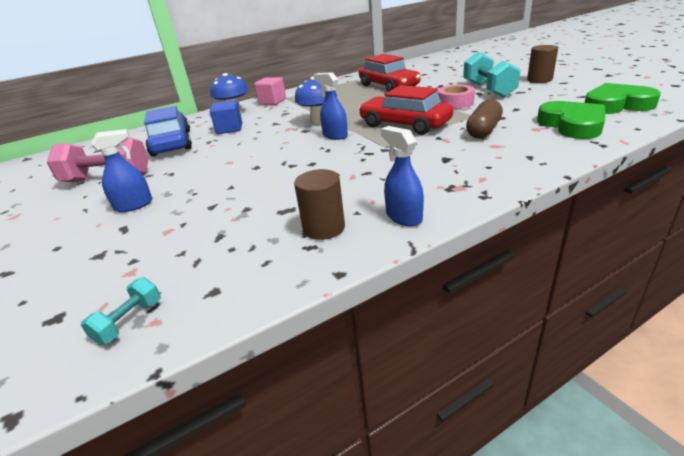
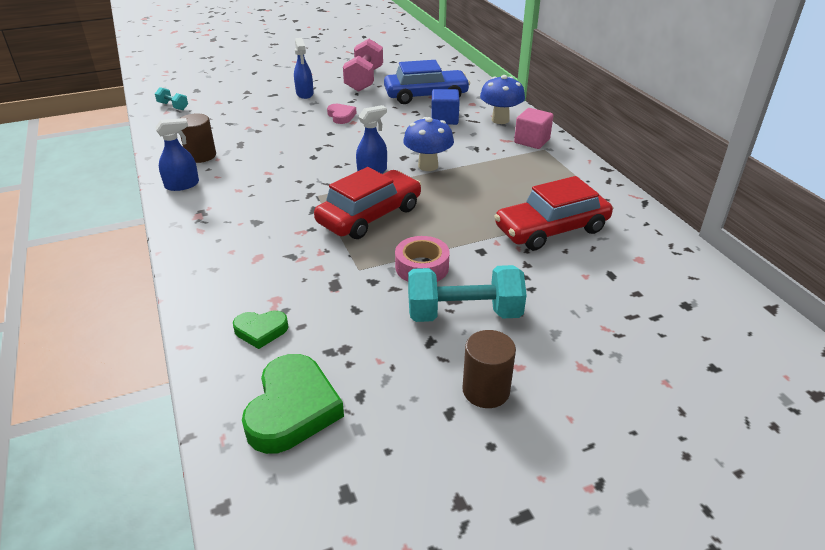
camera: 95 degrees right, 5 degrees up
(212, 170) = (341, 116): none -> pink heart
(483, 130) = (304, 261): brown capsule -> none
(572, 125) = (261, 331): green heart -> green heart, size x0.55

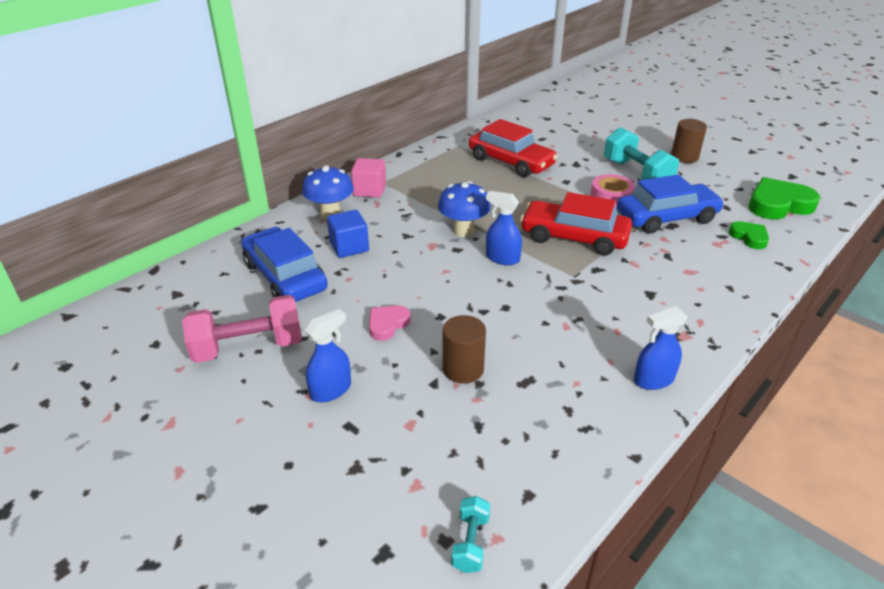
camera: 115 degrees left, 0 degrees up
(182, 185) = (653, 380): blue spray bottle -> blue spray bottle turned 60 degrees counterclockwise
(201, 156) = (584, 402): brown cylinder -> brown cylinder (463, 369)
(351, 288) = (666, 218): none -> blue car

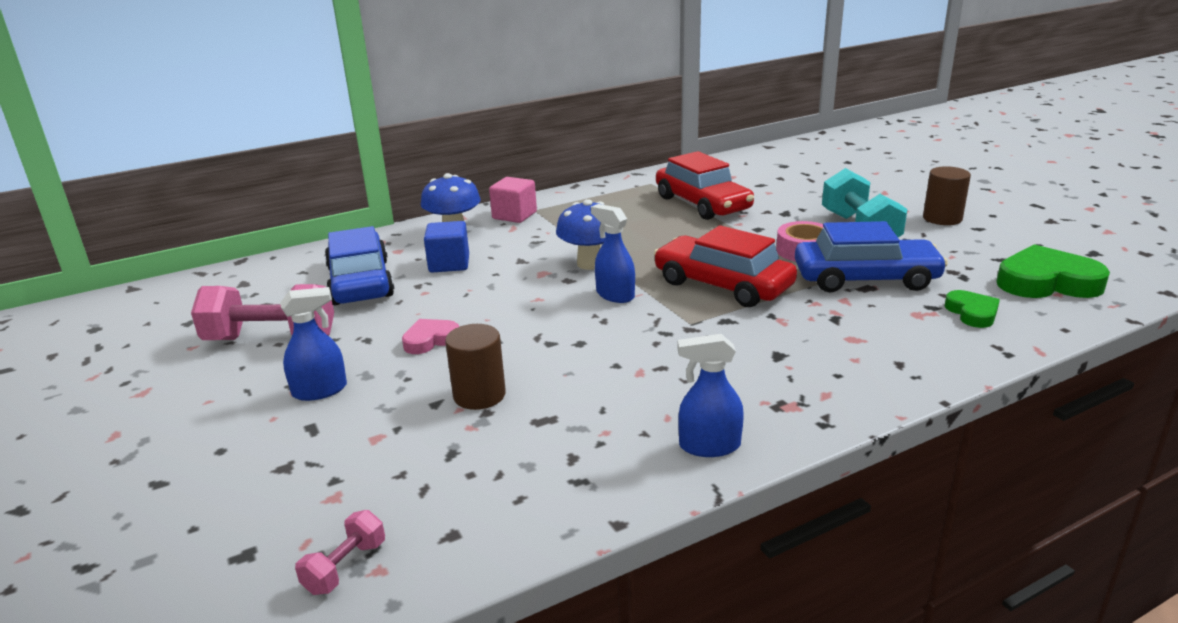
camera: 20 degrees right, 10 degrees down
(470, 543) = (345, 567): turquoise dumbbell -> pink dumbbell

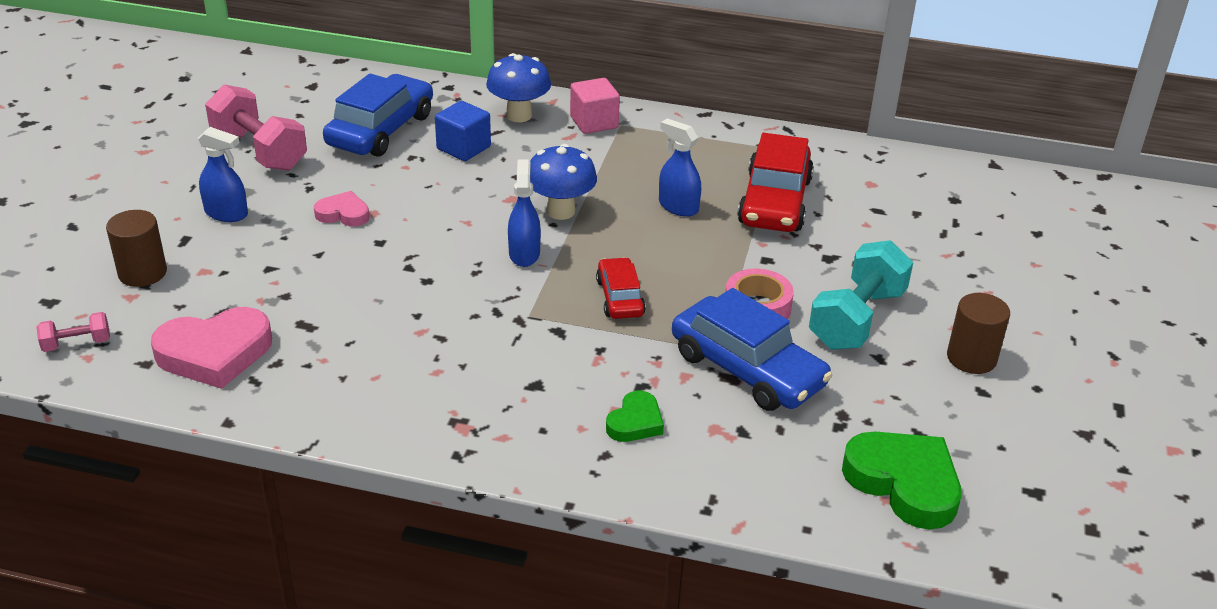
camera: 40 degrees right, 10 degrees up
(479, 395) = (301, 280): brown cylinder -> brown cylinder (142, 273)
(504, 485) = (215, 353): none -> pink heart
(709, 446) = (360, 415): blue spray bottle -> blue spray bottle (678, 207)
(722, 285) = (620, 297): red car -> red car, size x0.56
(972, 313) = (763, 460): green heart -> green heart (635, 422)

